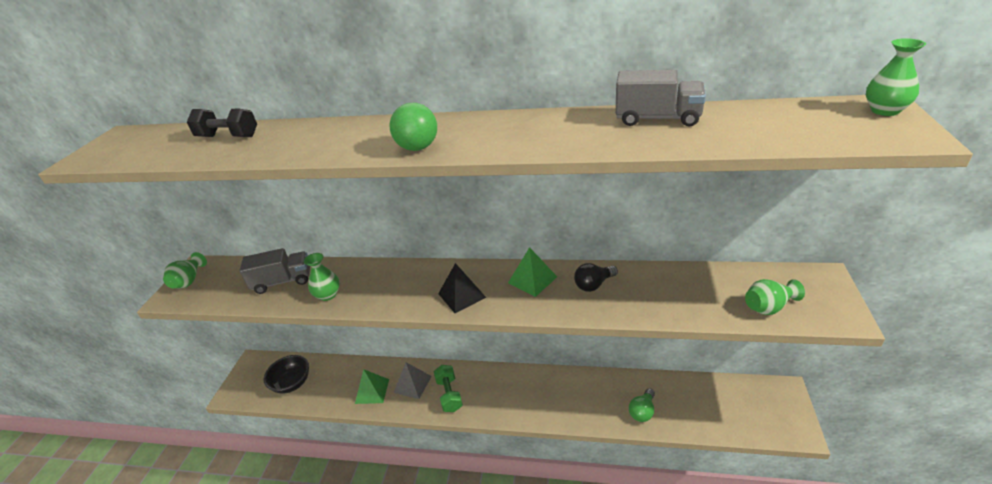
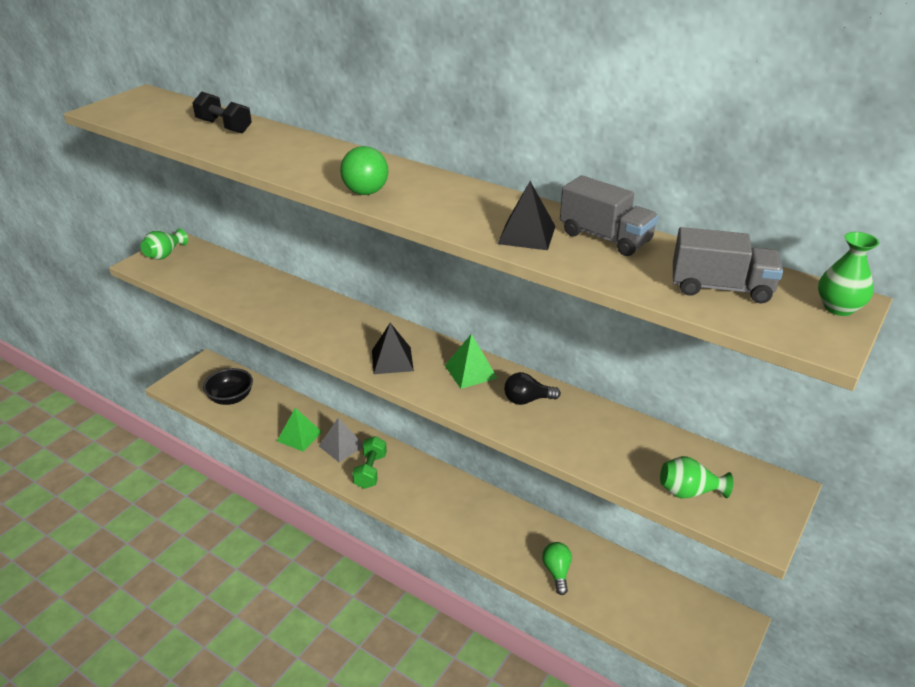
camera: 20 degrees right, 0 degrees up
(283, 281) = (242, 285): grey truck -> grey truck (720, 288)
(328, 295) = (273, 313): green vase -> none
(594, 136) = (527, 235): none -> black pyramid
(642, 411) = (557, 572): green light bulb -> green light bulb turned 120 degrees clockwise

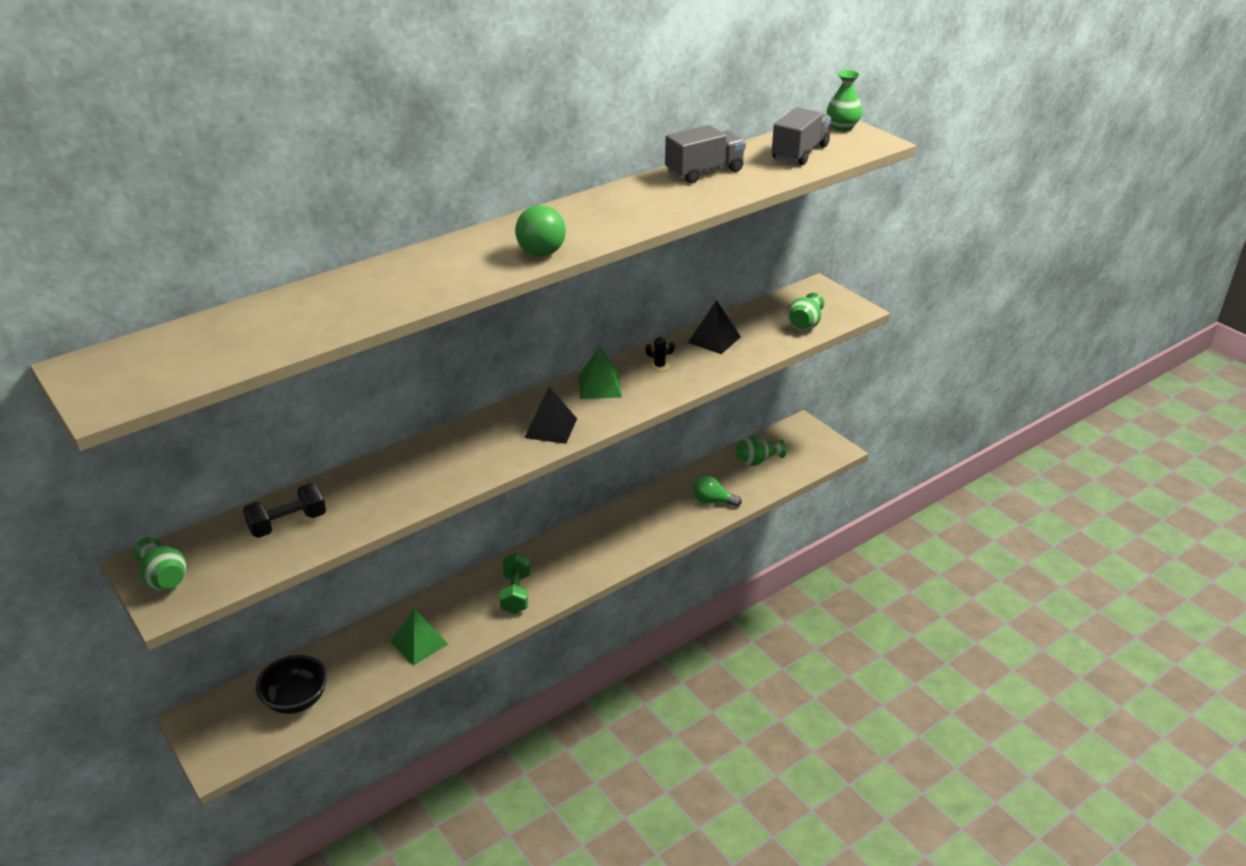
camera: 70 degrees left, 0 degrees up
(224, 126) = (279, 314): black dumbbell -> black dumbbell (287, 523)
(341, 446) = (460, 609): grey pyramid -> none
(370, 471) = (515, 593): green dumbbell -> green dumbbell turned 60 degrees clockwise
(527, 235) = (679, 199): black pyramid -> black pyramid (714, 339)
(527, 400) = (659, 366): black light bulb -> black cactus
(645, 594) = (757, 461): none -> green vase

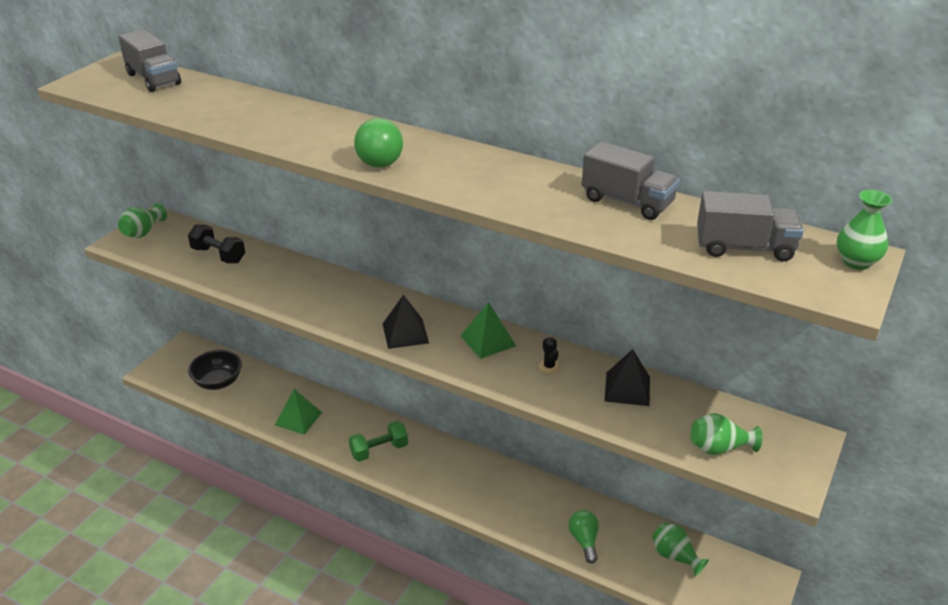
camera: 65 degrees right, 0 degrees up
(168, 348) = (153, 79): none -> grey truck

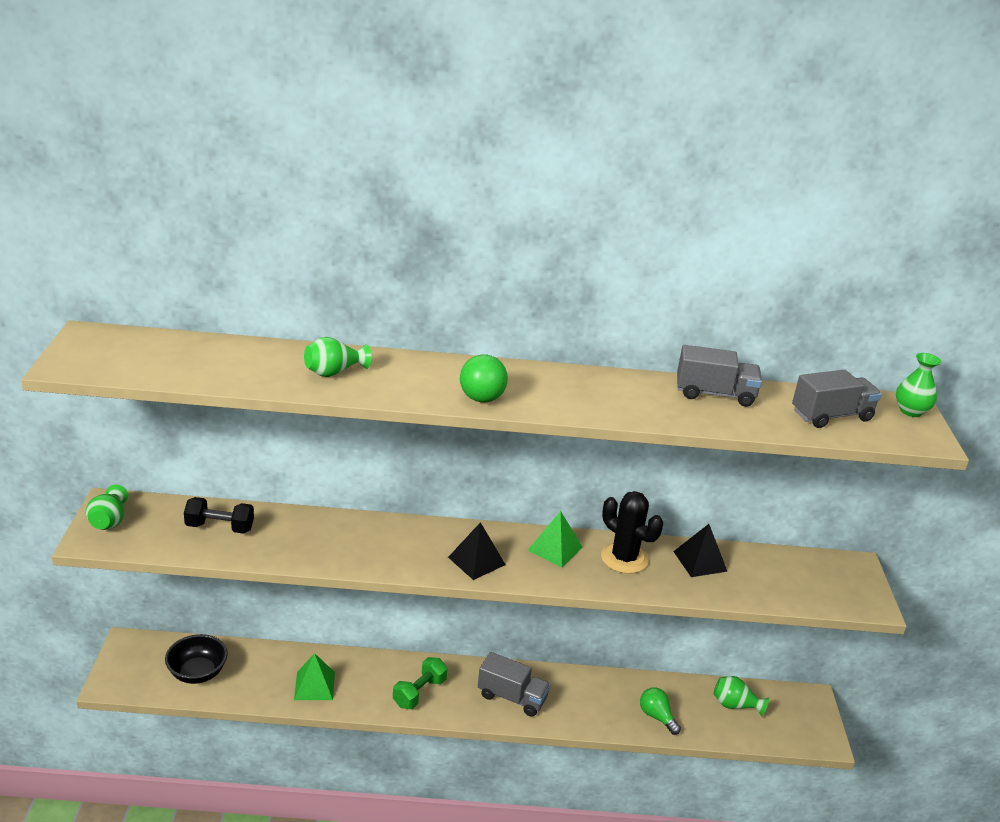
camera: 30 degrees left, 5 degrees down
(153, 79) = (151, 347): grey truck -> grey truck (512, 697)
(549, 366) = (624, 558): black cactus -> black cactus, size x2.36
(719, 448) = (803, 591): green vase -> green vase (334, 372)

